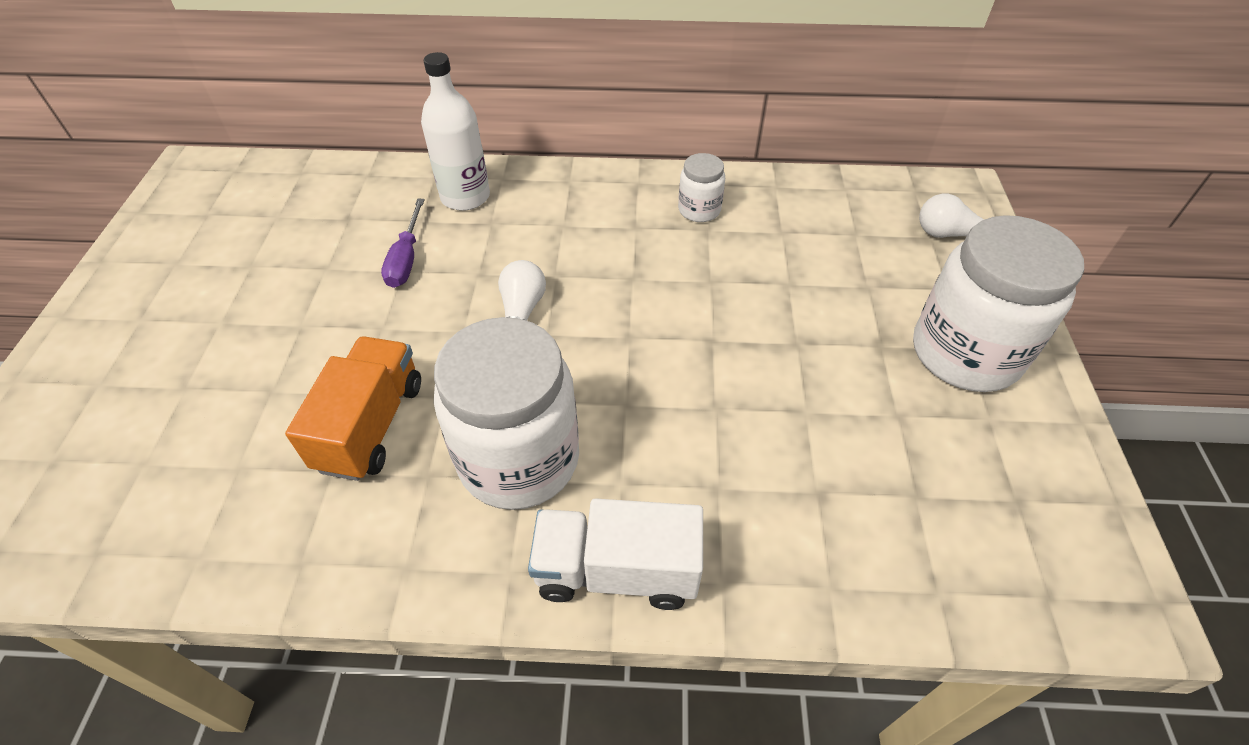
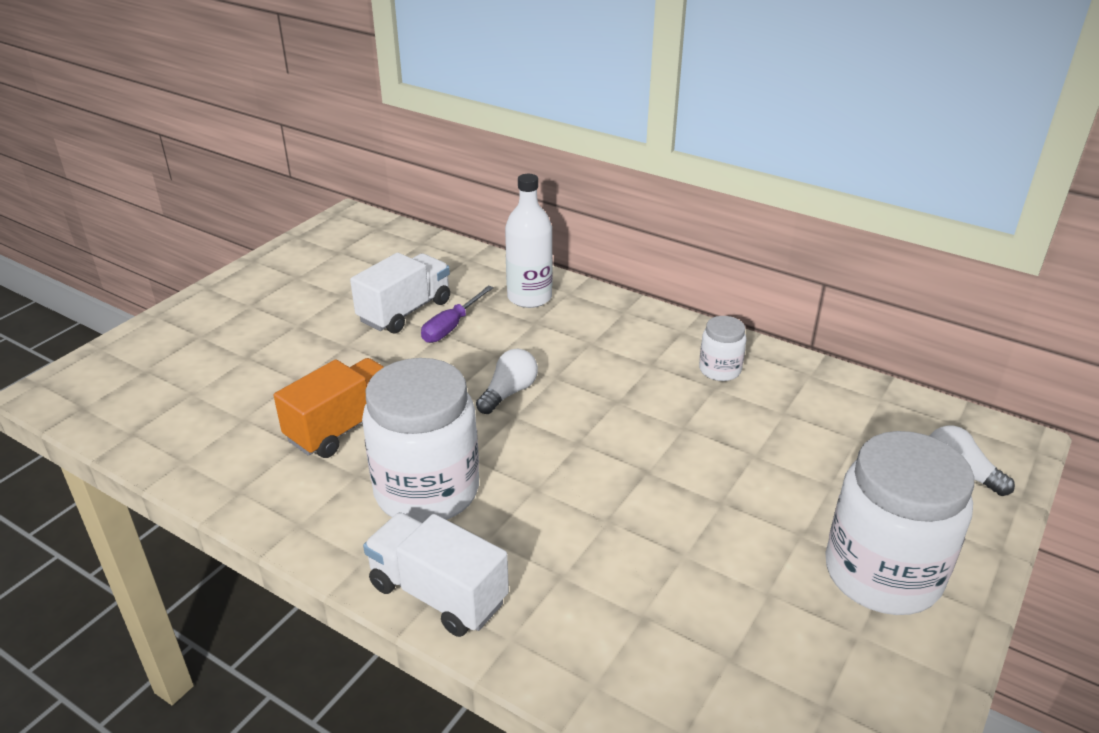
camera: 30 degrees right, 15 degrees down
(340, 260) = (405, 311): none -> white truck

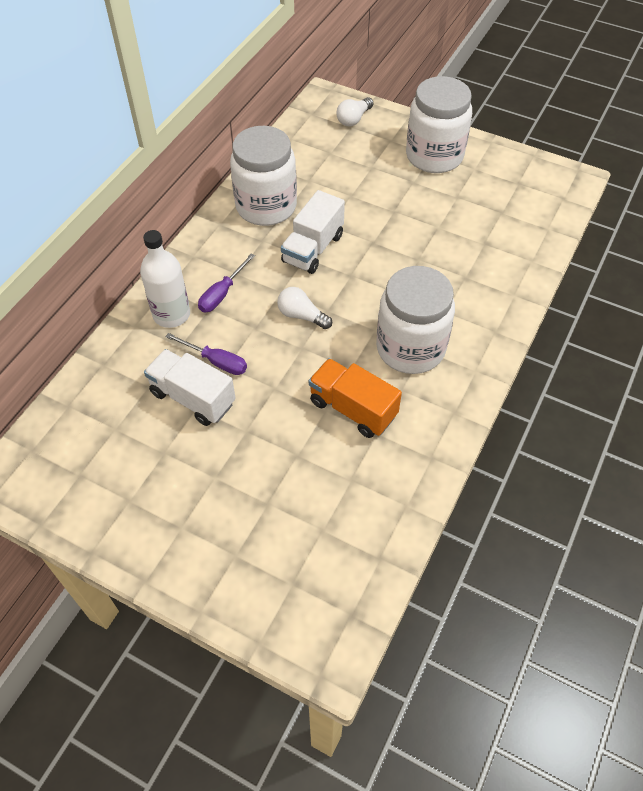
camera: 95 degrees left, 20 degrees up
(438, 593) = (492, 330): white truck -> white truck (313, 249)
(557, 331) = (222, 294): none -> purple screwdriver
(720, 370) = (266, 206): white jar -> white jar, size x2.12

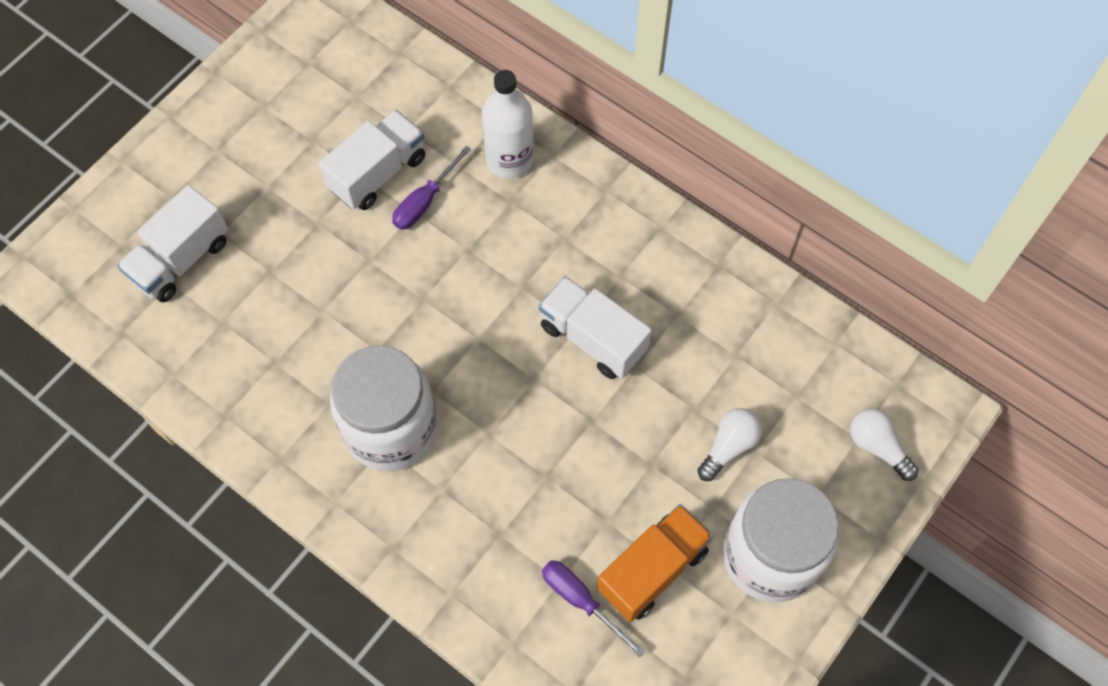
camera: 100 degrees right, 10 degrees up
(222, 294) = (532, 218): purple screwdriver -> purple screwdriver (580, 600)
(266, 206) = (687, 289): white jar -> none
(298, 528) = (181, 259): none -> white truck
(301, 316) = (475, 306): white light bulb -> white light bulb (729, 446)
(352, 409) = (317, 341): orange truck -> orange truck (652, 569)

